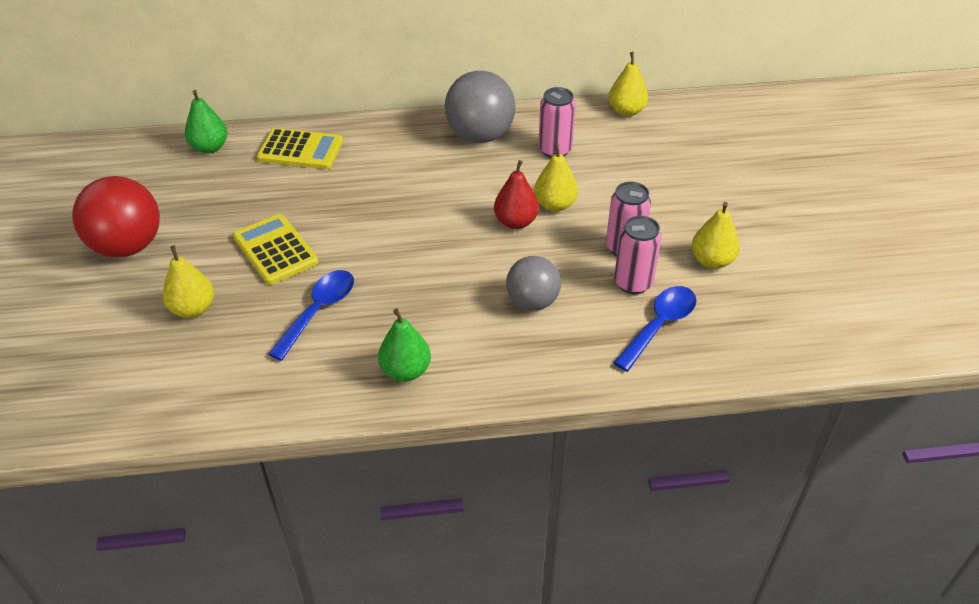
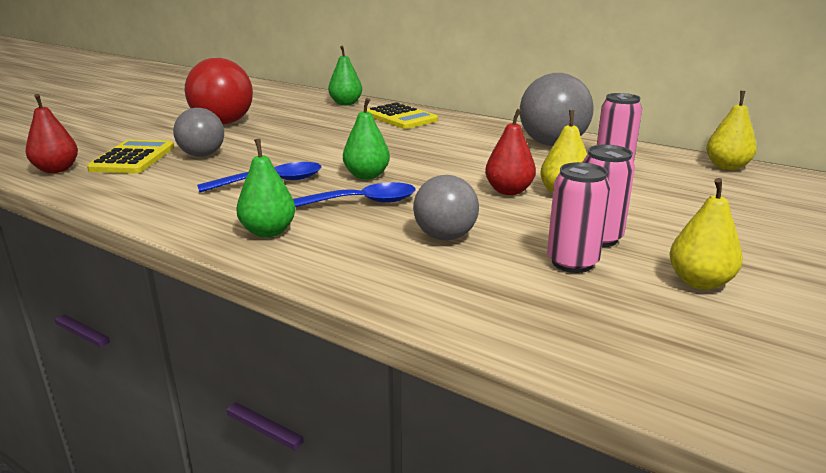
camera: 40 degrees right, 20 degrees down
(75, 411) = (56, 170): none -> red pear
(193, 309) = (202, 155): yellow pear -> grey ball
(275, 250) = (300, 149): yellow calculator -> yellow calculator (133, 158)
(387, 259) = (366, 176): none -> green pear
(659, 325) = (558, 302): blue spoon -> blue spoon (361, 202)

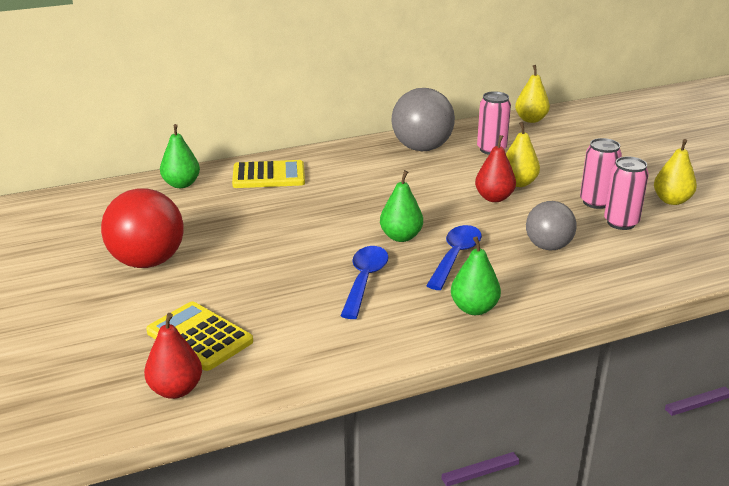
camera: 55 degrees left, 5 degrees up
(202, 155) = (243, 296): grey ball -> none

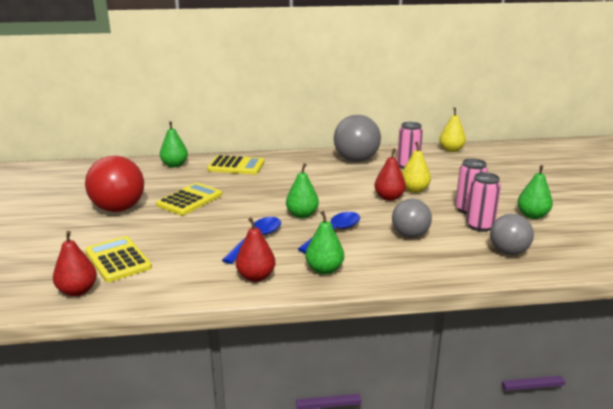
camera: 15 degrees right, 5 degrees down
(238, 235) = (190, 200): none -> yellow calculator
(396, 331) = (256, 277): none -> red pear
(670, 252) = (508, 252): none -> grey ball
(671, 200) = (532, 215): yellow pear -> green pear

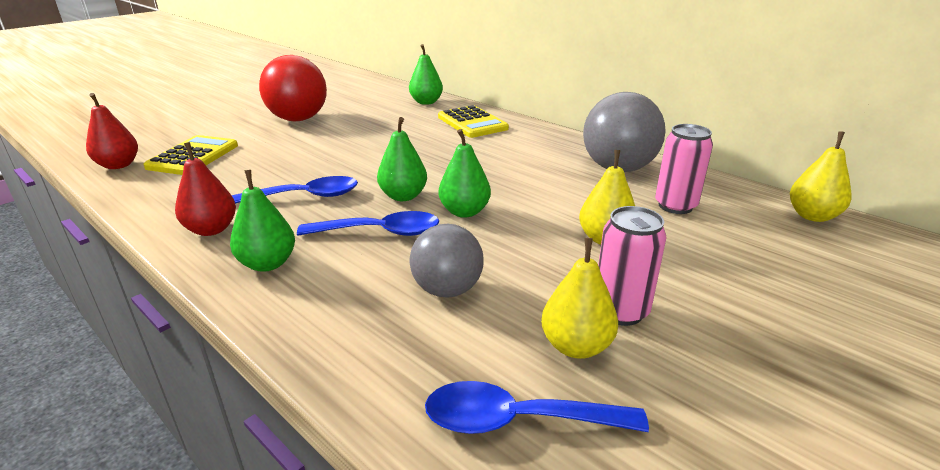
camera: 50 degrees right, 5 degrees up
(190, 200) = (358, 135): yellow calculator -> none
(389, 198) = (544, 230): red pear -> none
(480, 226) = (576, 346): pink can -> yellow pear
(508, 252) = (517, 420): grey ball -> blue spoon
(532, 215) = (724, 398): green pear -> green pear (464, 212)

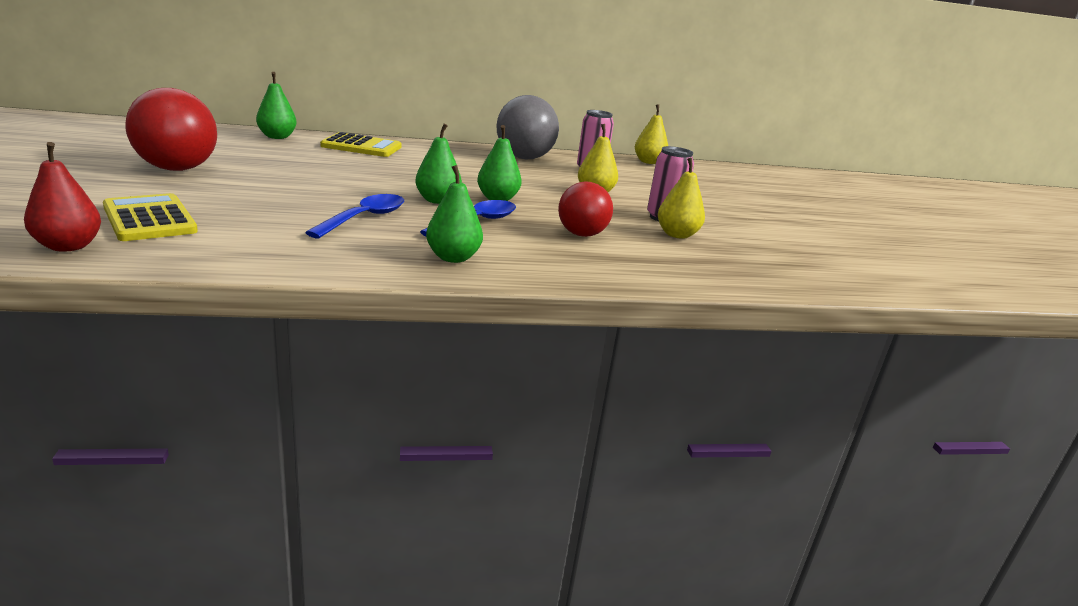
camera: 55 degrees left, 5 degrees down
(211, 229) = (350, 256): red pear -> none
(447, 290) = (581, 234): grey ball -> red ball
(517, 420) = (712, 264): blue spoon -> none

